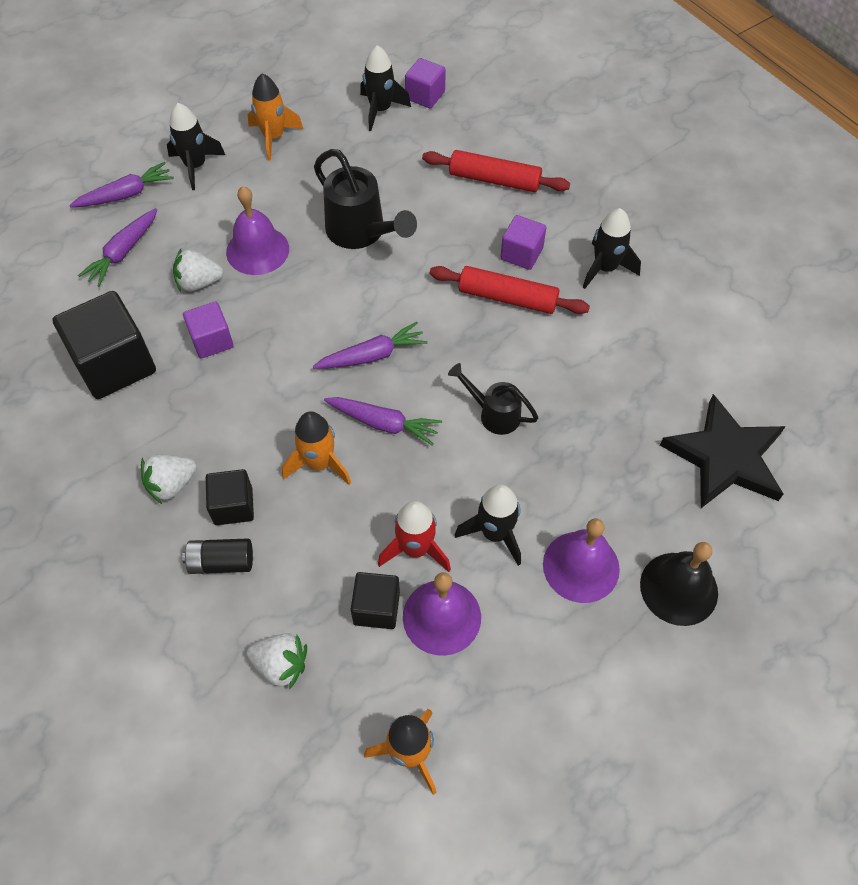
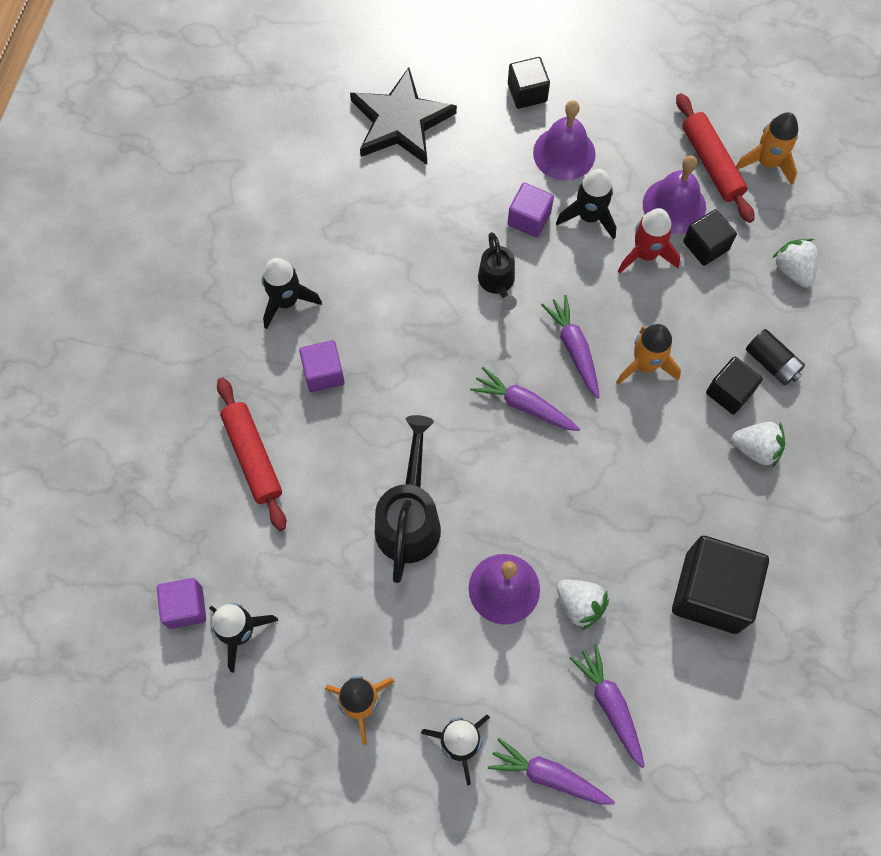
camera: 130 degrees left, 10 degrees up
(123, 253) = (610, 705): purple carrot -> purple carrot turned 105 degrees counterclockwise
(212, 340) = (622, 538): purple cube -> purple cube (529, 219)
(507, 298) = (380, 350): red rolling pin -> red rolling pin (711, 163)
(679, 588) = (527, 93): black bell -> black cube

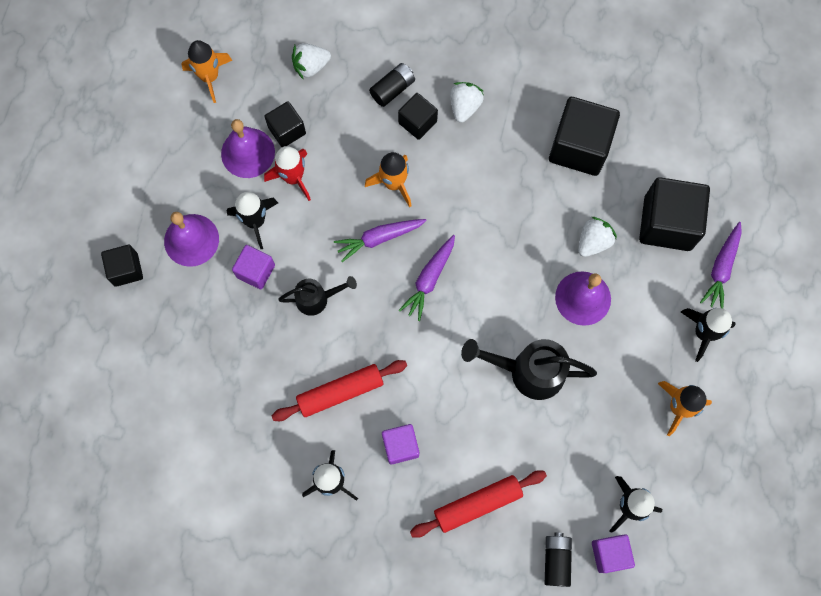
camera: 90 degrees left, 5 degrees up
(183, 544) = (556, 560): none -> black battery
(400, 122) = (149, 383): black star -> none
(610, 705) = (667, 223): purple carrot -> black cube
(711, 163) = (208, 120): red rolling pin -> red rolling pin (340, 392)

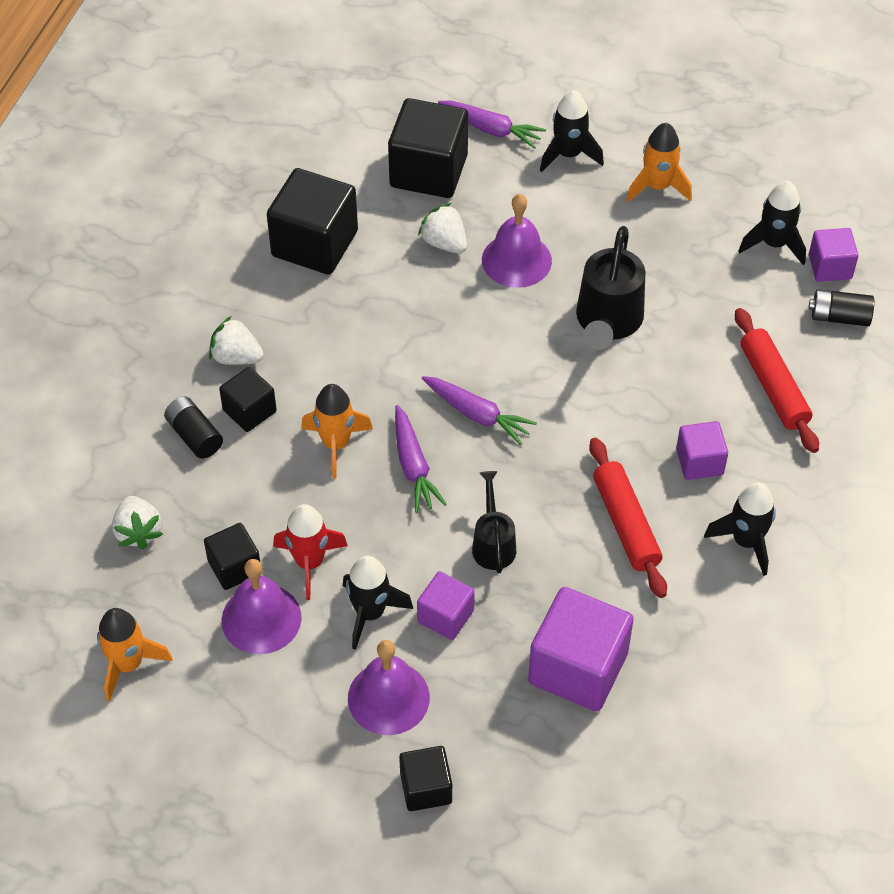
camera: 85 degrees left, 20 degrees down
(219, 363) = (578, 668): none -> purple cube

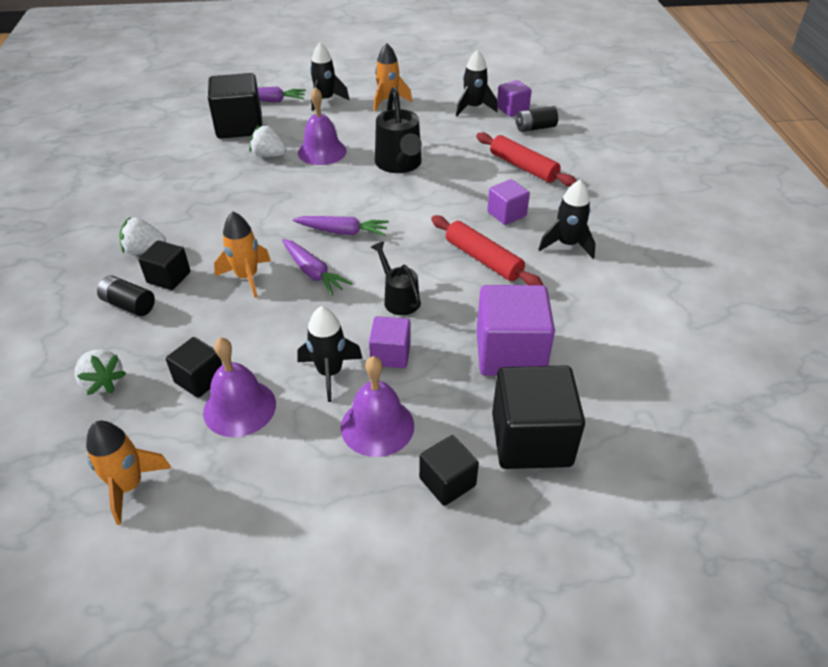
camera: 25 degrees left, 10 degrees down
(309, 563) = (263, 356): red rocket -> none
(315, 244) = (177, 177): black cube -> black cube (531, 439)

